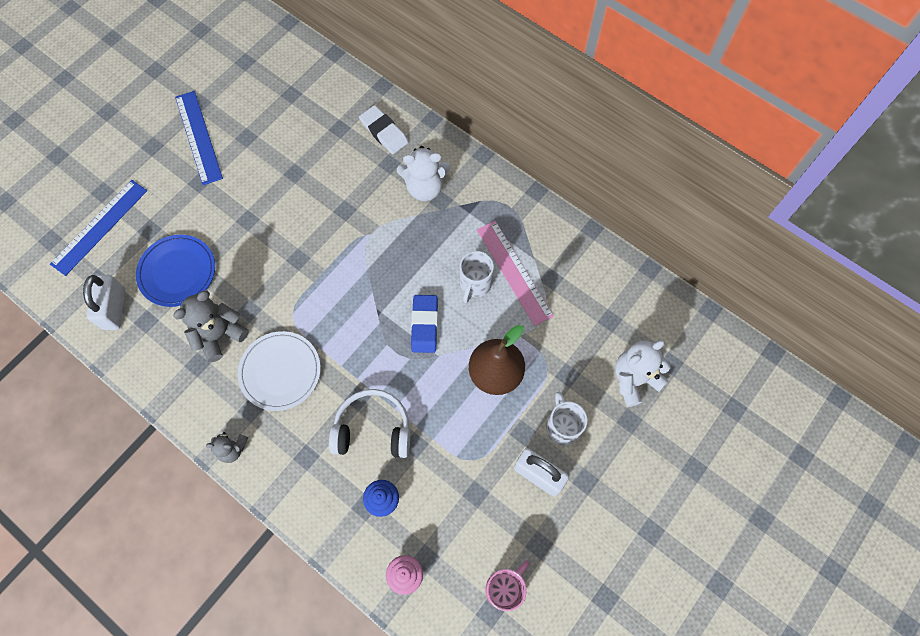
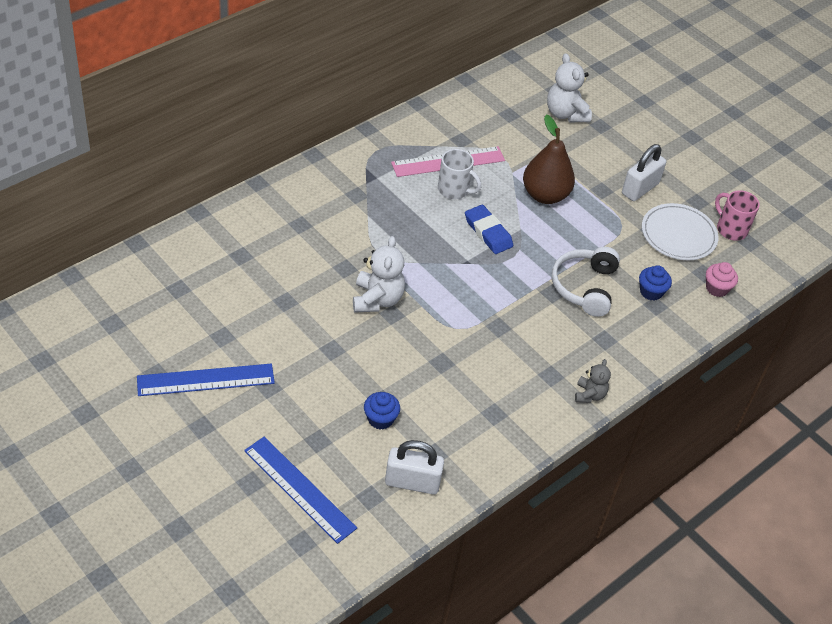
camera: 85 degrees left, 20 degrees down
(177, 272) = (380, 419): blue plate -> blue cupcake
(219, 334) = (464, 390): grey teddy bear -> none
(280, 372) = (515, 346): white plate -> white plate (678, 235)
(384, 132) = (259, 221): white eraser -> none
(424, 187) = (337, 203): white teddy bear -> white teddy bear (377, 299)
(424, 325) = (488, 232): blue eraser -> blue eraser turned 45 degrees clockwise
(562, 427) = (600, 165): white mug -> none

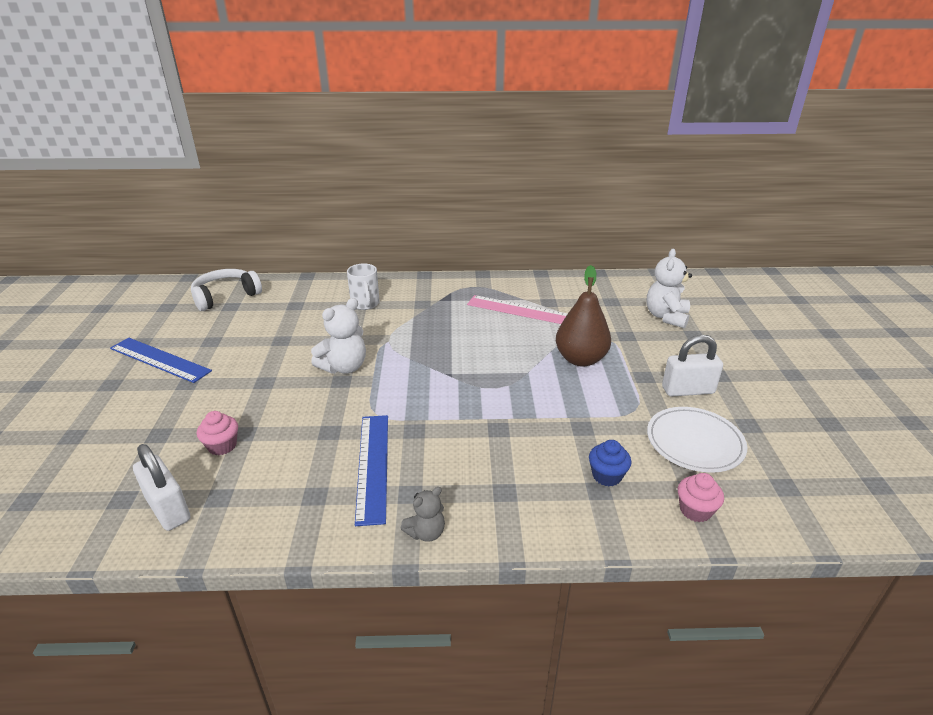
camera: 45 degrees right, 15 degrees down
(299, 489) = (91, 460): blue ruler -> blue ruler (372, 466)
(380, 419) = (222, 446): blue cupcake -> pink cupcake
(454, 190) = (502, 328): white mug -> white mug (365, 304)
(488, 232) = (495, 363): blue eraser -> none
(584, 287) = (537, 439): white headphones -> white headphones (226, 296)
(730, 229) = (769, 464): pink mug -> none

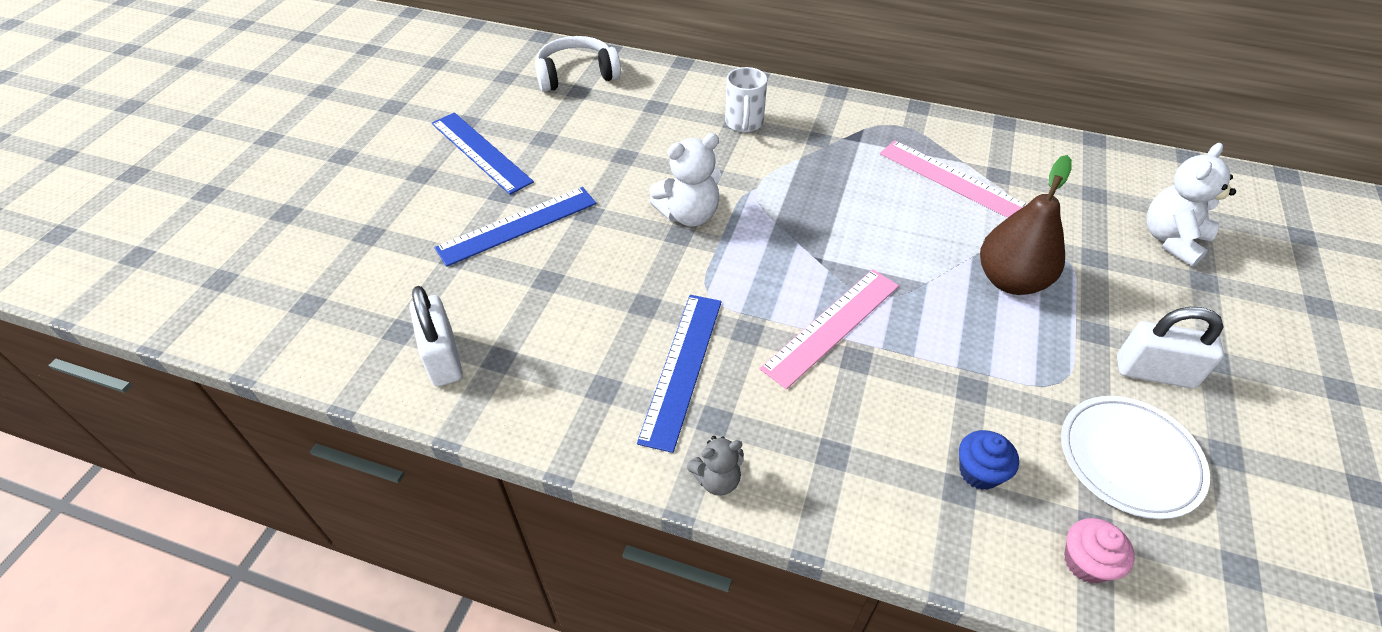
camera: 20 degrees right, 15 degrees up
(207, 402) = (517, 225): none -> blue ruler
(222, 446) = (519, 291): pink cupcake -> none
(473, 413) = (831, 326): none -> pink ruler

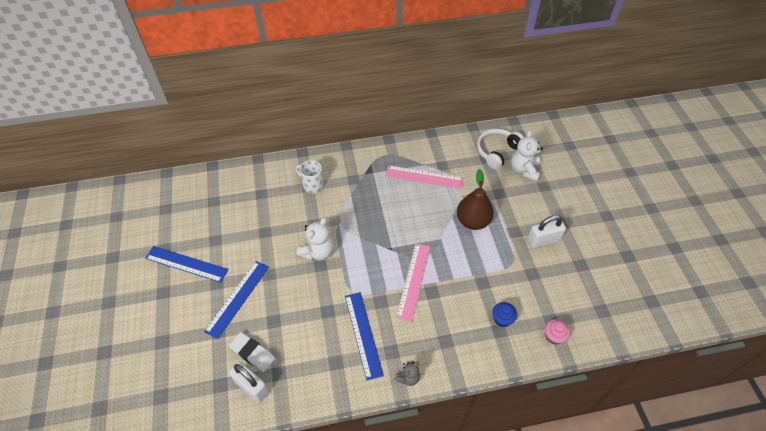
camera: 30 degrees left, 5 degrees up
(481, 310) = (252, 353): none -> white eraser
(577, 75) = (205, 191): white headphones -> white headphones (497, 152)
(744, 123) = (312, 185): white mug -> white mug turned 150 degrees clockwise
(1129, 458) = (550, 284): white plate -> none

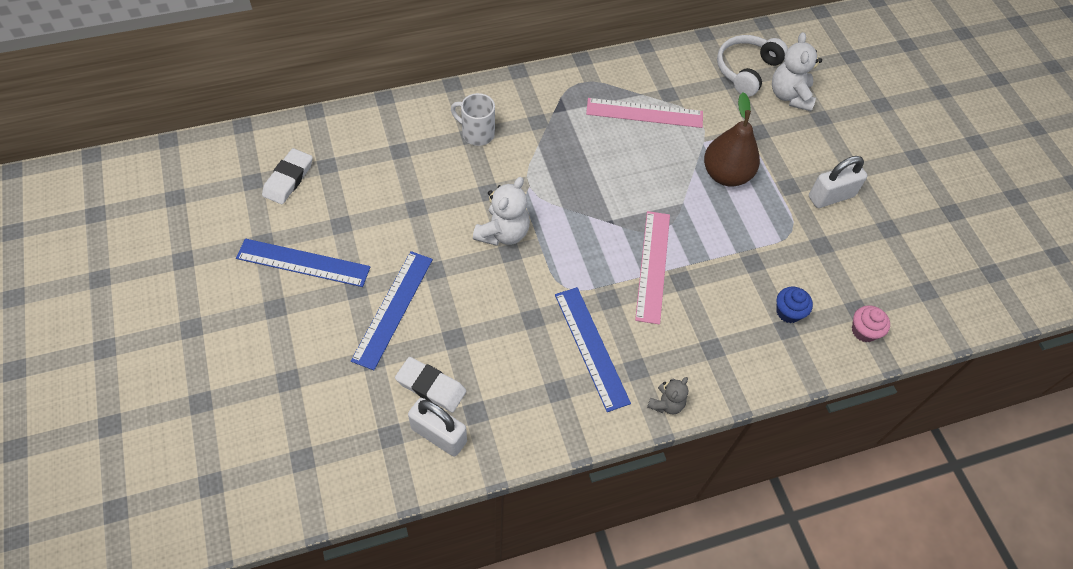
camera: 10 degrees left, 5 degrees up
(188, 208) = (288, 179): none -> white eraser

